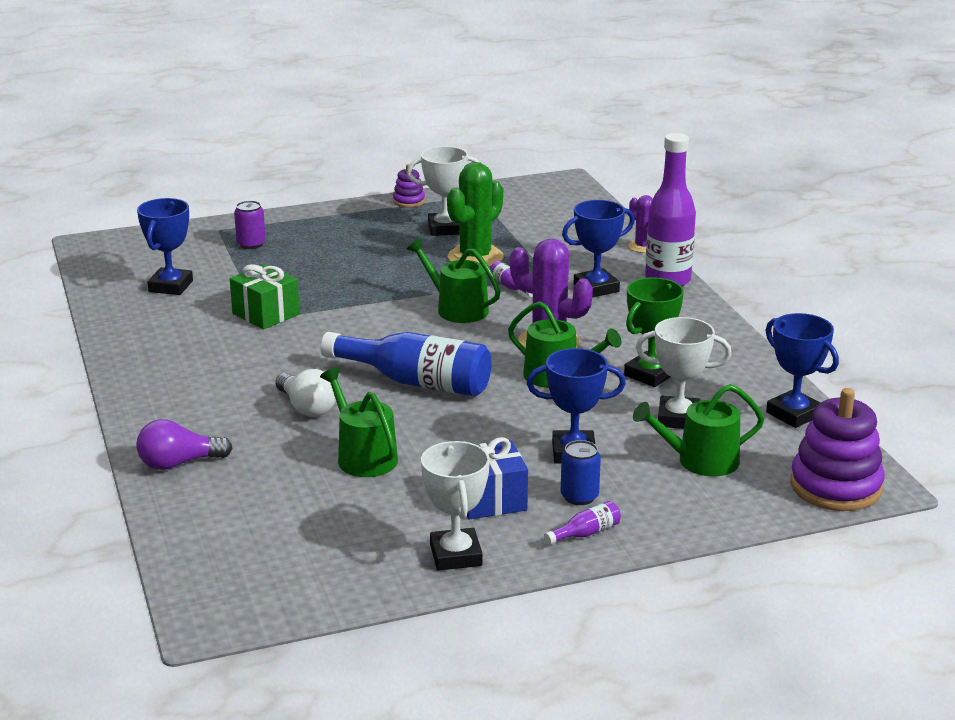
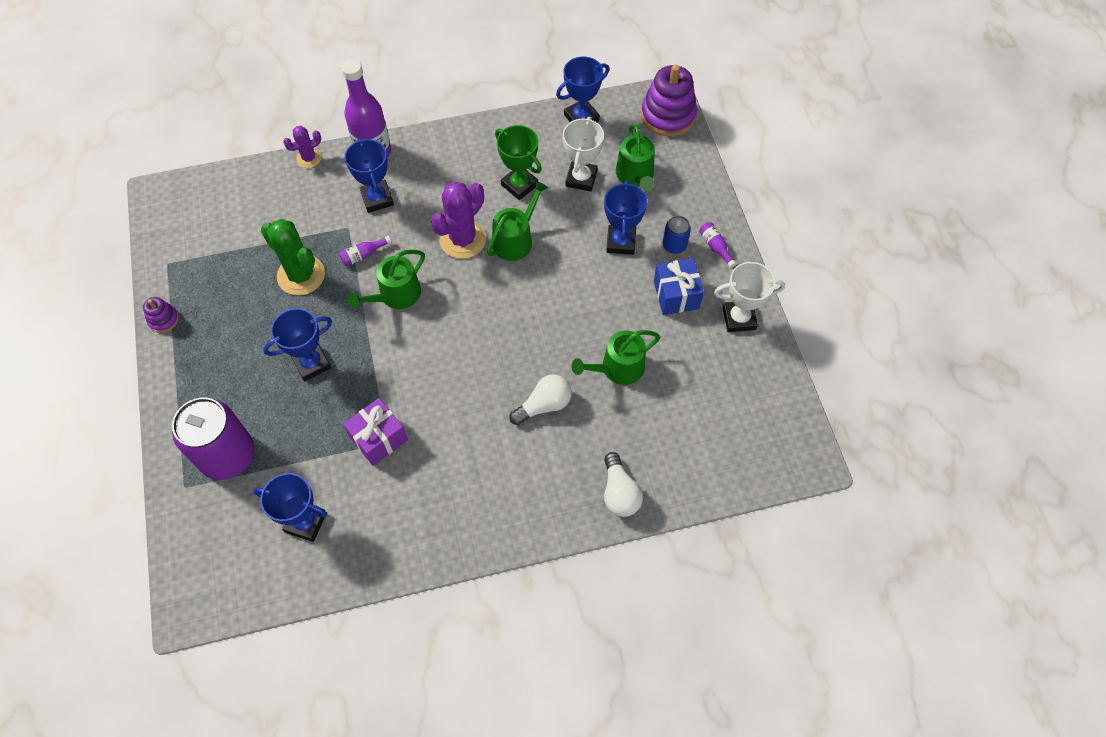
camera: 85 degrees left, 35 degrees up
(179, 463) = (619, 493): purple light bulb -> white light bulb
(251, 244) = (227, 455): purple can -> purple can, size x2.11
(266, 314) = (378, 438): green gift -> purple gift
(360, 273) = (312, 363): none -> blue trophy
(416, 382) = (513, 330): blue bottle -> none
(445, 229) = (235, 294): white trophy -> none

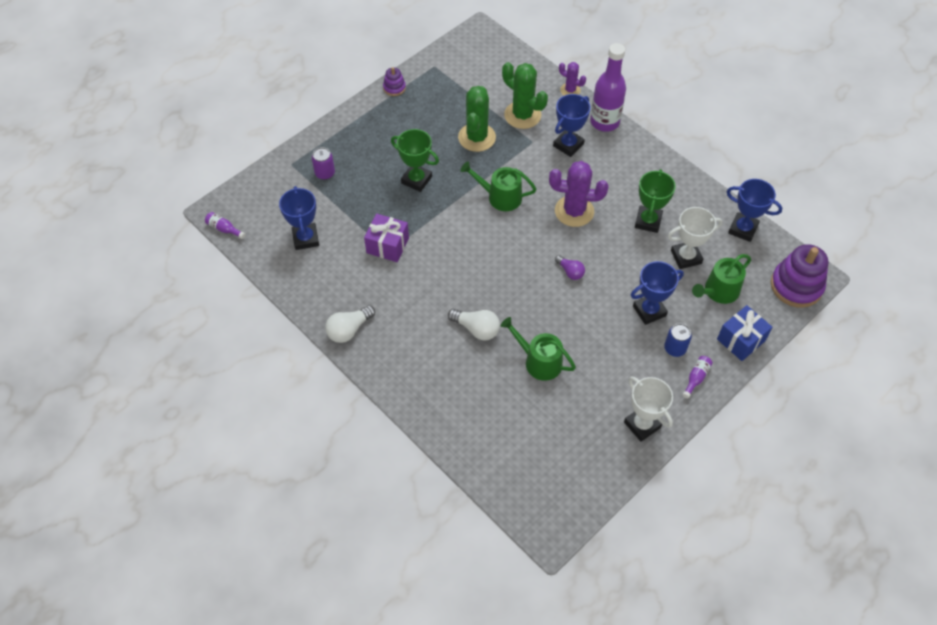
camera: 60 degrees right, 5 degrees down
(227, 455) = (325, 173): purple can -> purple can, size x0.47
(306, 217) = (522, 115): none -> green cactus
(312, 363) = (416, 180): blue trophy -> green trophy
(363, 255) = (518, 162): purple bottle -> purple bottle (224, 229)
(515, 239) = (599, 243): green watering can -> none
(532, 283) = (570, 272): none -> purple light bulb
(619, 493) = (439, 411): white light bulb -> white light bulb (349, 330)
(676, 295) = (630, 370): blue gift -> blue gift (741, 340)

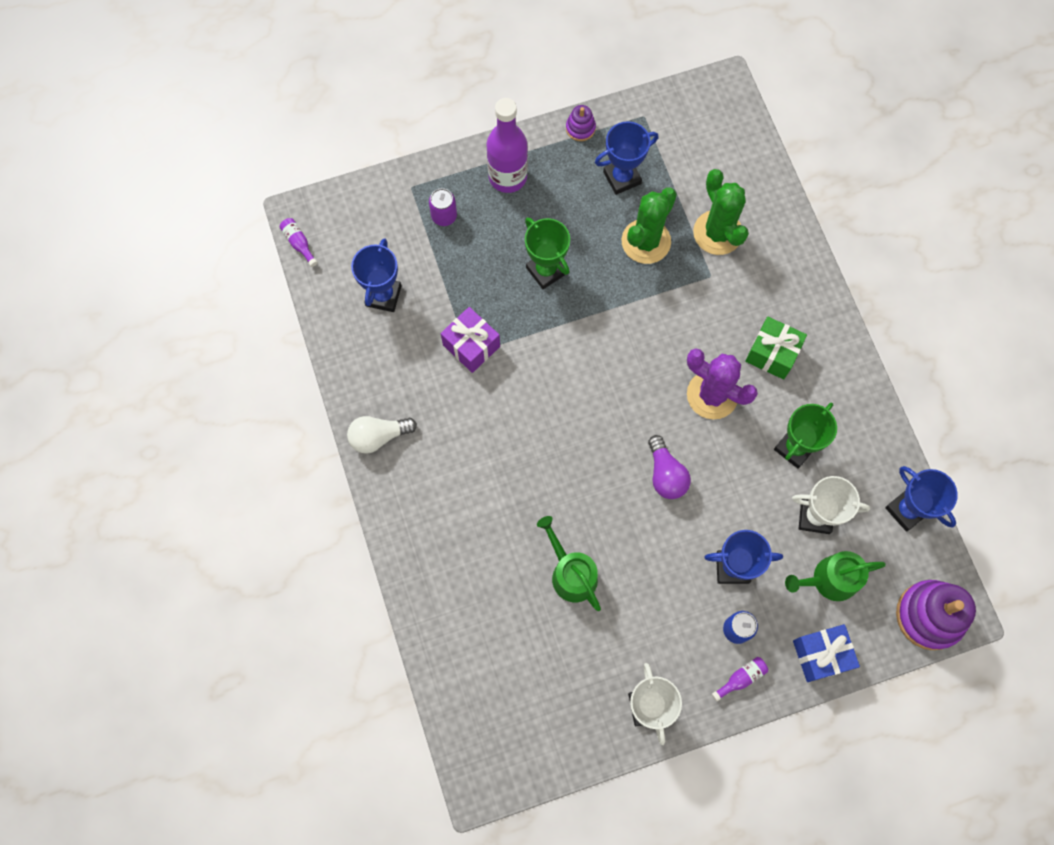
camera: 25 degrees right, 15 degrees up
(476, 329) = (520, 500): white light bulb -> none
(500, 197) = (633, 337): green watering can -> none
(568, 145) = (752, 299): blue trophy -> blue trophy (622, 178)
(570, 90) = (795, 221): purple cactus -> none
(570, 272) = (665, 474): purple light bulb -> purple light bulb, size x1.50
(600, 172) = (772, 354): none -> green gift
(604, 122) = (815, 285): purple bottle -> purple bottle (508, 177)

